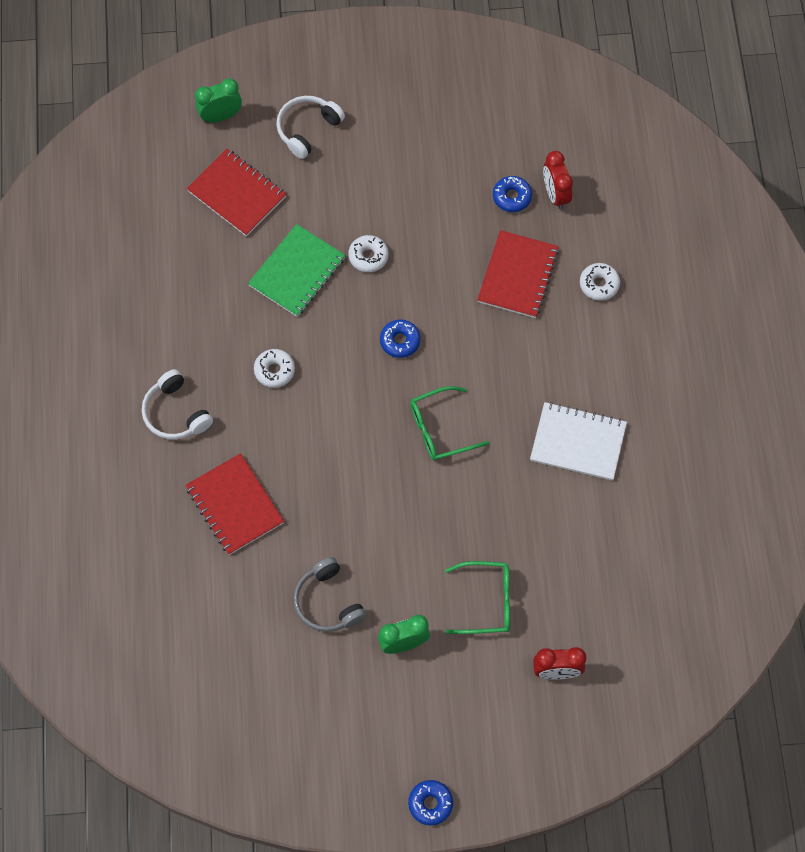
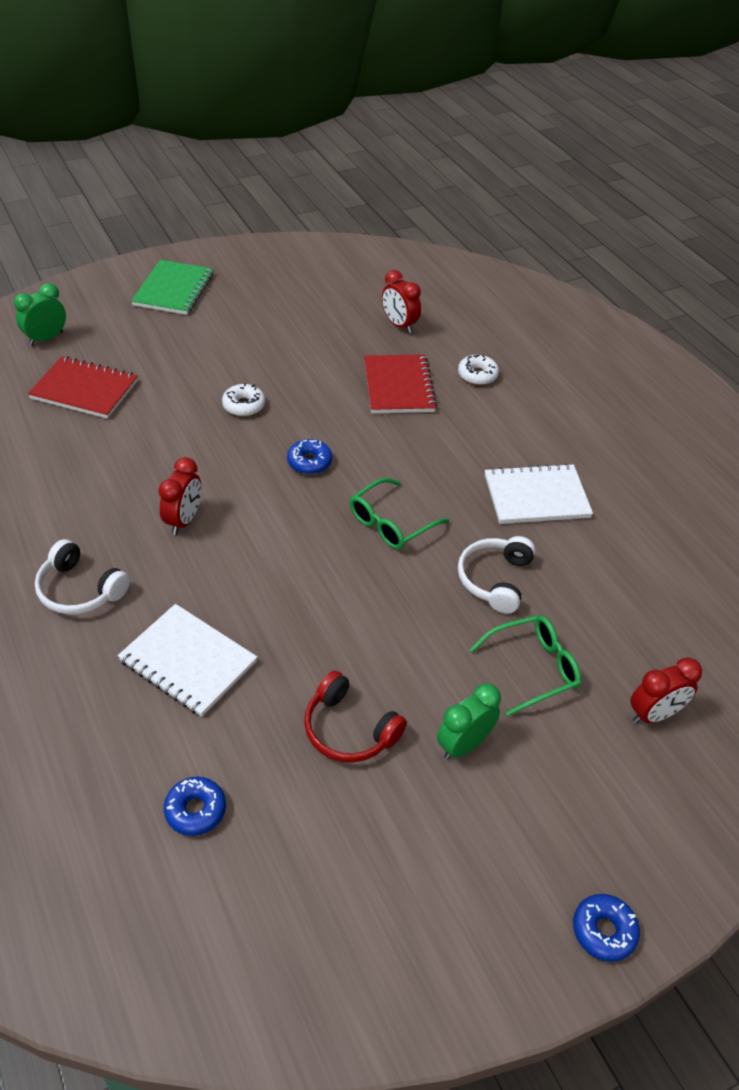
camera: 25 degrees left, 20 degrees down
(235, 505) = (188, 661): red notebook -> white notebook
(274, 370) = (184, 520): white donut -> red clock
(297, 272) = (174, 434): green notebook -> green notebook (173, 290)
(307, 129) = (139, 330): white headphones -> white headphones (495, 579)
(328, 602) = (349, 729): grey headphones -> red headphones
(512, 197) = (360, 335): blue donut -> blue donut (195, 810)

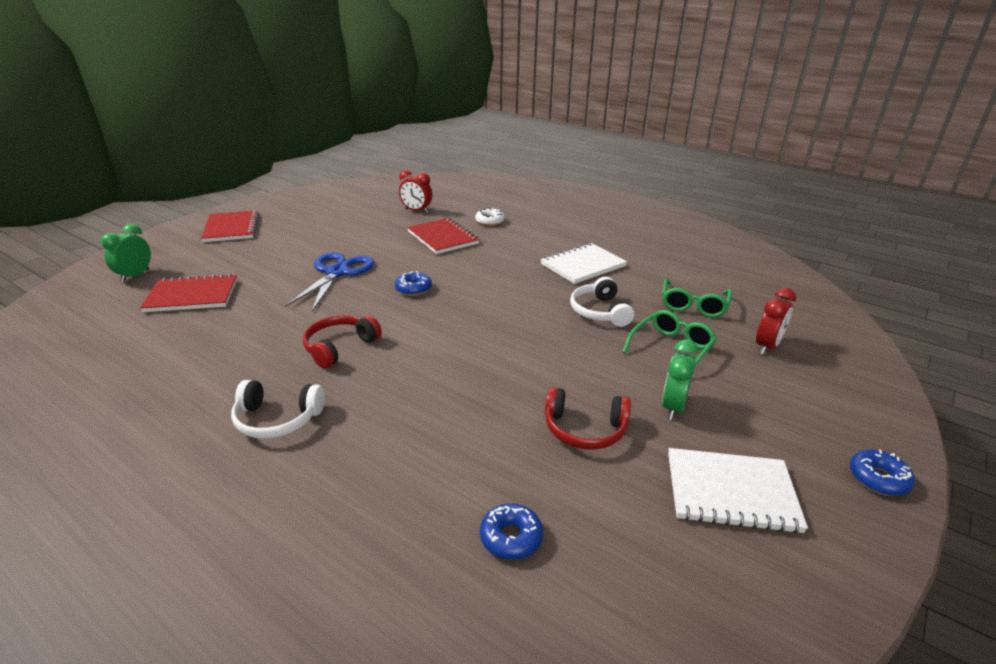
camera: 25 degrees left, 15 degrees down
(173, 290) = (231, 228): green notebook -> red notebook
(184, 520) = (340, 347): red clock -> red headphones
(188, 661) = (416, 433): white notebook -> white notebook (731, 492)
(244, 405) = (337, 273): white donut -> blue scissors
(391, 523) = (502, 304): green glasses -> green glasses (693, 305)

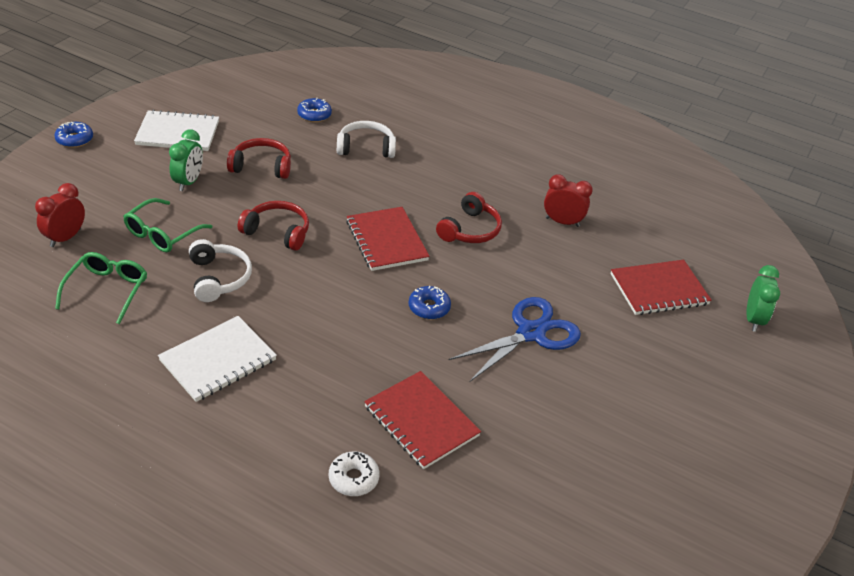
camera: 170 degrees right, 10 degrees up
(231, 228) = (745, 432): red notebook -> red notebook (387, 240)
(277, 419) = (481, 171): white headphones -> white headphones (366, 148)
(337, 273) = (530, 333): blue scissors -> blue scissors turned 135 degrees counterclockwise
(416, 211) = (489, 510): red clock -> red clock (562, 222)
(551, 348) = (277, 232): none -> red headphones

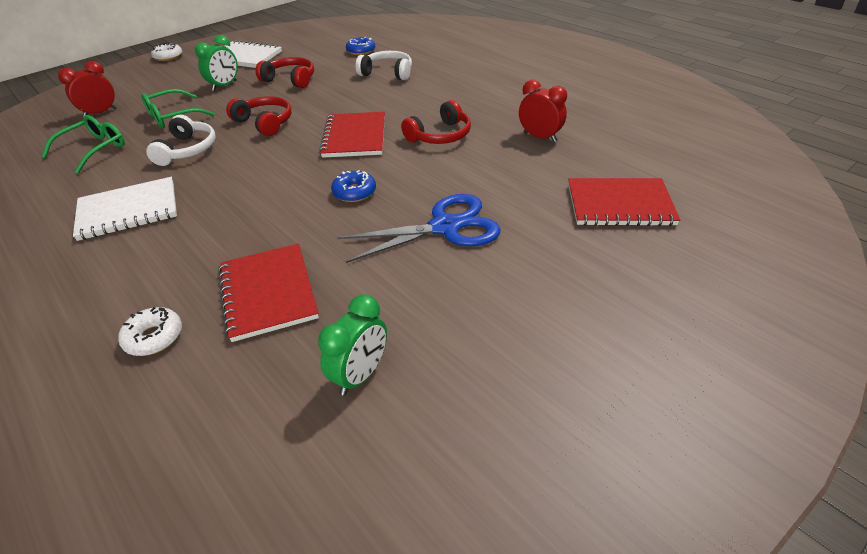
camera: 25 degrees right, 0 degrees up
(74, 139) = (168, 57): blue donut -> white donut
(753, 319) = (732, 248): green clock -> green clock (360, 375)

